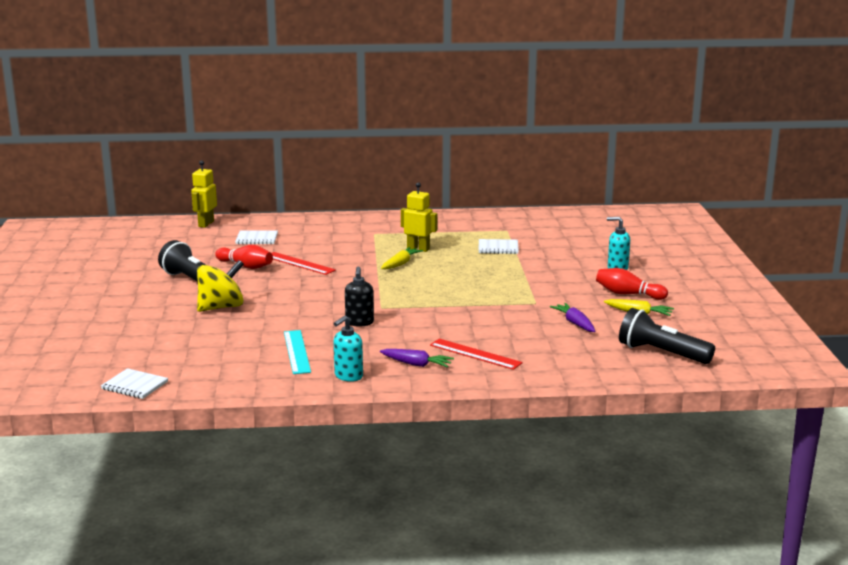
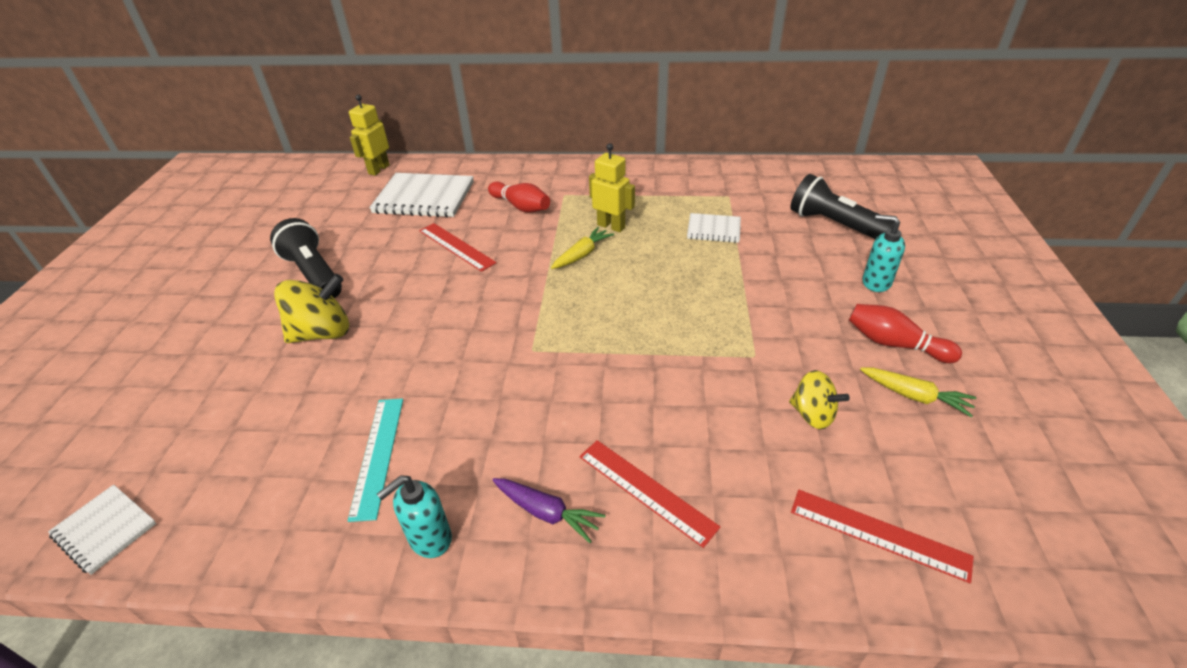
camera: 10 degrees right, 20 degrees up
(246, 266) = (390, 248): red bowling pin -> red bowling pin (521, 207)
(256, 239) = (424, 198): white notebook -> white notebook, size x1.83
(359, 323) = (492, 385): black soap dispenser -> none
(575, 323) = (812, 414): purple carrot -> yellow spinning top
(613, 360) = (878, 534): none -> red ruler
(661, 353) = (963, 521): black flashlight -> black flashlight (834, 225)

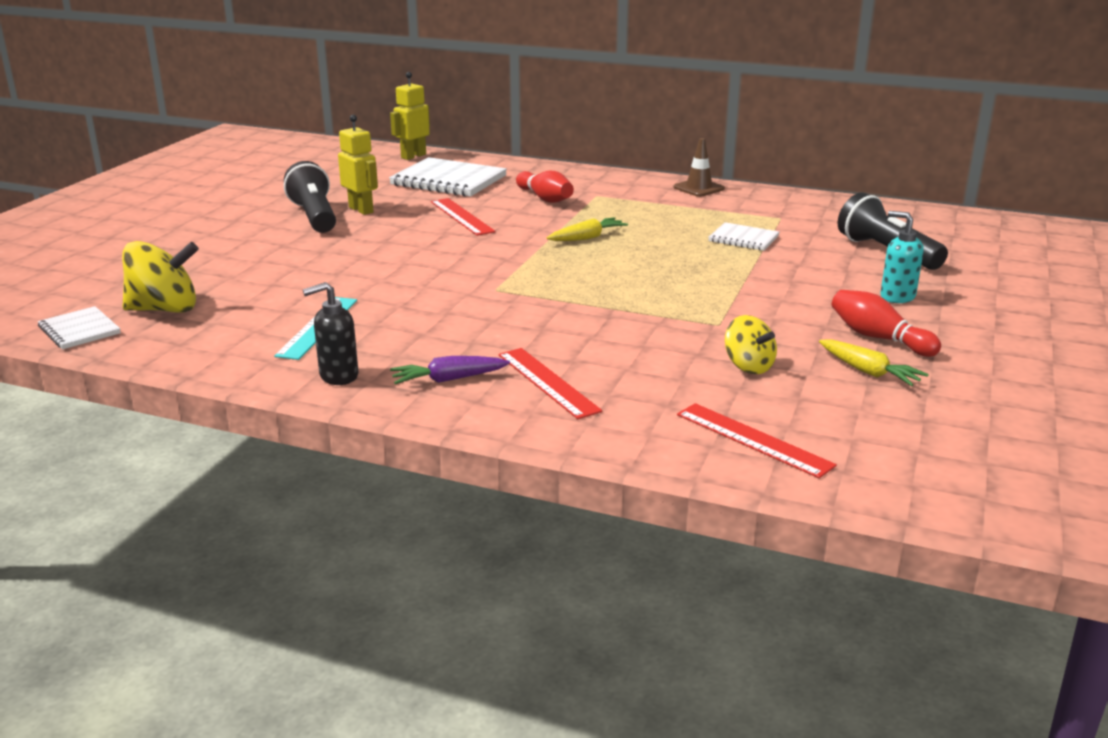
camera: 15 degrees right, 15 degrees down
(322, 333) = (304, 253): yellow spinning top -> yellow spinning top (165, 309)
(430, 539) = (338, 376): turquoise soap dispenser -> black soap dispenser
(547, 513) = (448, 379): purple carrot -> purple carrot turned 120 degrees clockwise
(611, 226) = (632, 223): yellow robot -> yellow robot (361, 210)
(644, 169) = (699, 188): none -> brown traffic cone

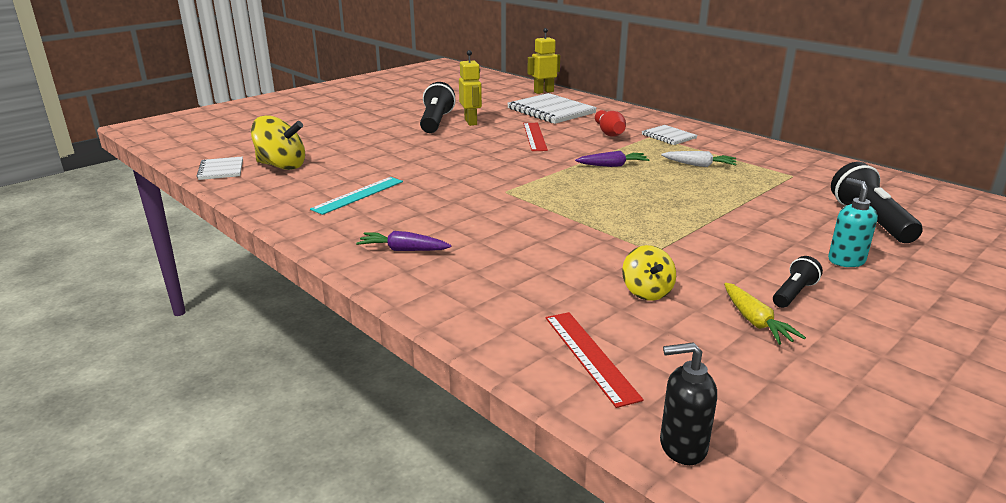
camera: 25 degrees right, 0 degrees up
(338, 376) = (334, 231): black soap dispenser -> black soap dispenser (682, 446)
(548, 382) = (471, 268): red ruler -> none
(587, 238) = (612, 165): yellow carrot -> purple carrot
(678, 222) = (699, 165): none -> white carrot
(699, 188) = (741, 142): brown traffic cone -> none
(743, 239) = (743, 187): white notebook -> white notebook (668, 136)
(878, 338) = (793, 293): red bowling pin -> black flashlight

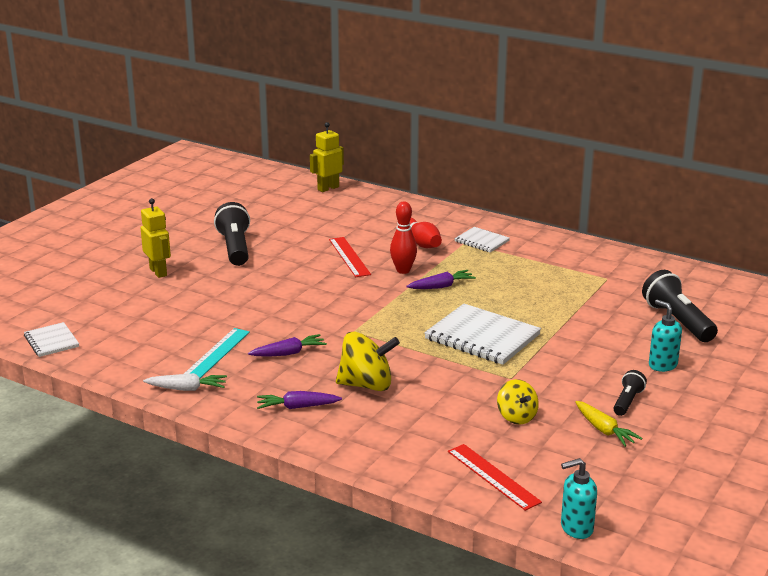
camera: 15 degrees left, 0 degrees up
(281, 166) = (112, 328): yellow spinning top -> yellow spinning top (367, 385)
(428, 202) = (288, 353): none -> purple carrot
(471, 122) = (272, 244): yellow robot -> yellow robot (158, 272)
(551, 111) = (349, 217): white notebook -> white notebook (482, 337)
(580, 150) = (403, 270): none -> red bowling pin
(682, 446) = (576, 528): black soap dispenser -> turquoise soap dispenser
(699, 165) = (521, 276): white carrot -> white carrot (187, 389)

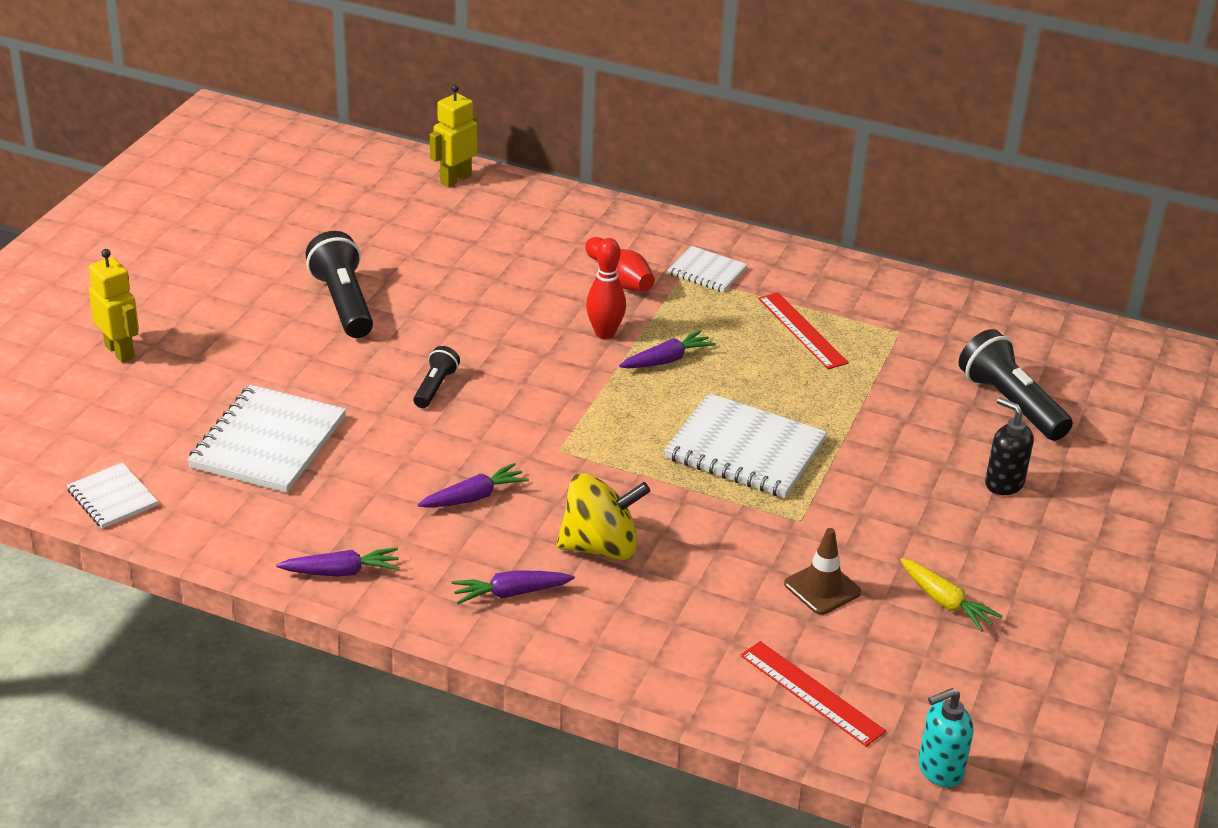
camera: 10 degrees left, 10 degrees up
(158, 272) = (239, 356): yellow robot -> yellow robot (120, 351)
(162, 317) = (268, 442): none -> white notebook
(187, 389) = (341, 572): white carrot -> purple carrot
(216, 354) = (368, 505): turquoise ruler -> none
(349, 257) = (519, 311): red ruler -> red ruler (802, 330)
(516, 417) = (822, 588): yellow spinning top -> brown traffic cone
(627, 401) = (968, 550): black flashlight -> black flashlight (435, 387)
(662, 365) = (1003, 483): turquoise soap dispenser -> black soap dispenser

